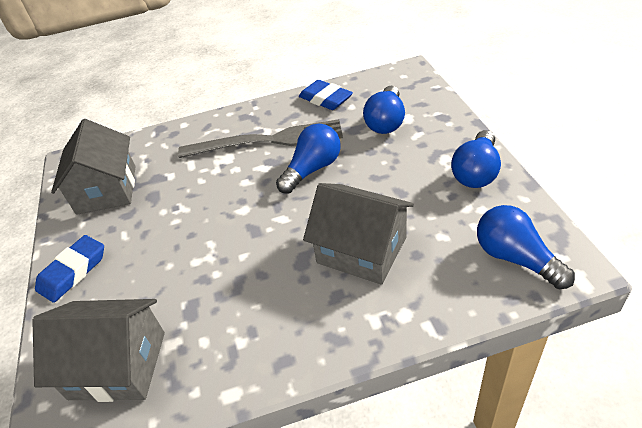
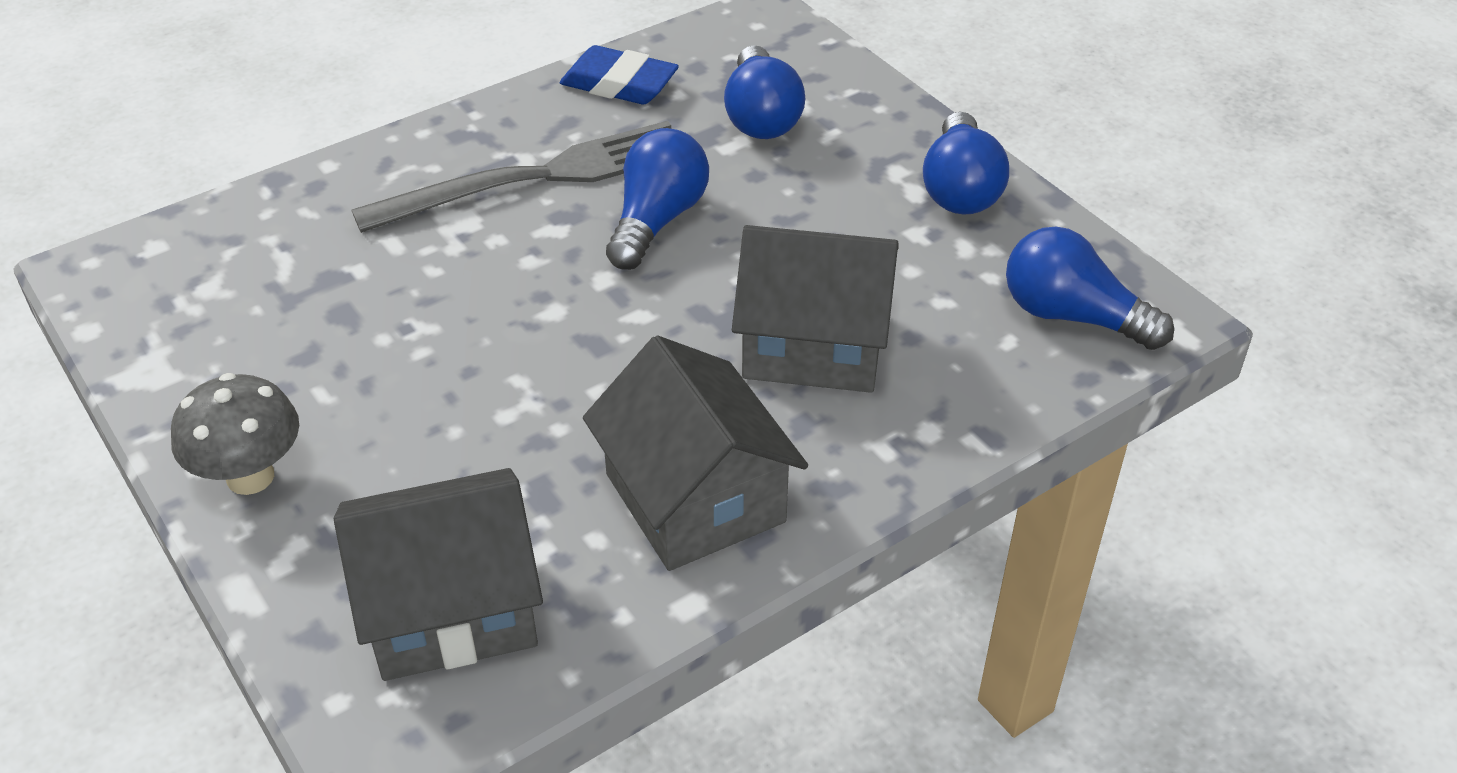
camera: 25 degrees left, 0 degrees up
(73, 271) = (250, 477): blue eraser -> grey mushroom
(107, 189) = (226, 315): grey house -> grey house (695, 498)

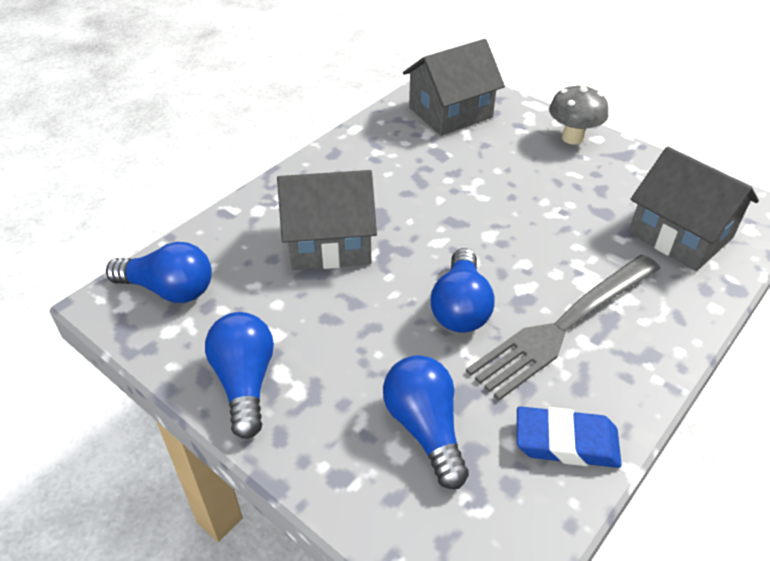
camera: 165 degrees right, 0 degrees up
(695, 498) = (367, 162): grey house -> grey house (680, 235)

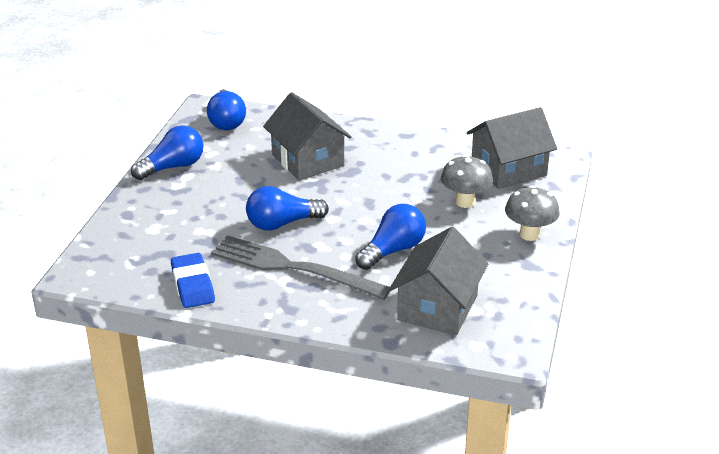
camera: 65 degrees right, 10 degrees down
(425, 428) = (174, 233): blue light bulb -> blue light bulb (393, 250)
(450, 112) = (508, 169): grey house -> grey house turned 60 degrees counterclockwise
(494, 157) = (465, 202): none -> grey mushroom

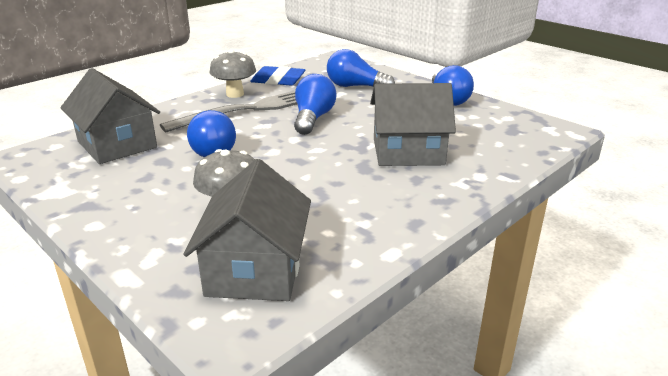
camera: 120 degrees right, 5 degrees down
(226, 121) = (523, 133): blue light bulb -> blue light bulb (355, 87)
(529, 234) = (123, 226): grey mushroom -> grey mushroom (235, 94)

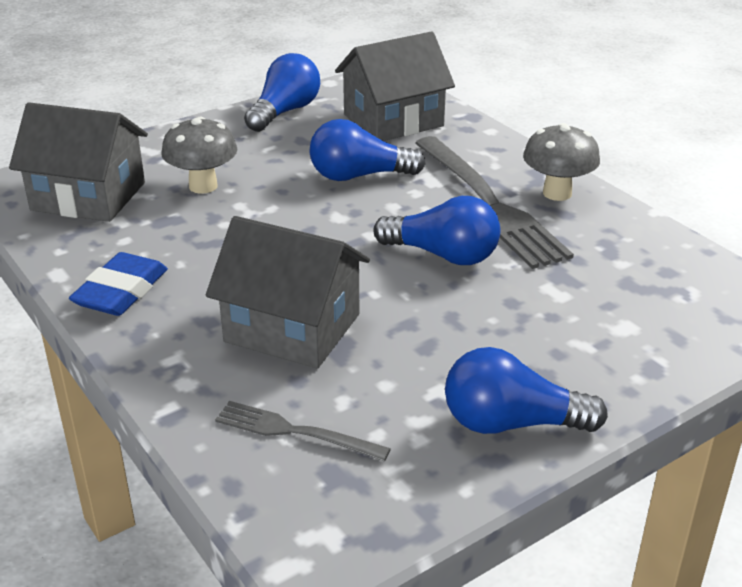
camera: 100 degrees right, 5 degrees up
(278, 80) = (625, 234): blue eraser -> blue eraser (121, 291)
(355, 87) = (592, 314): blue light bulb -> blue light bulb (285, 112)
(408, 152) = (292, 328): grey house -> grey house turned 75 degrees counterclockwise
(493, 141) = (295, 432): none -> grey fork

